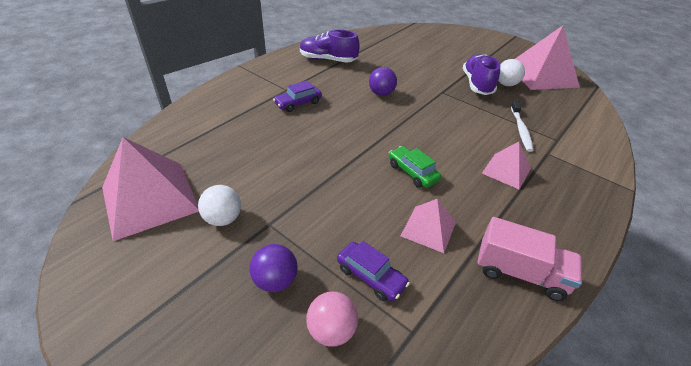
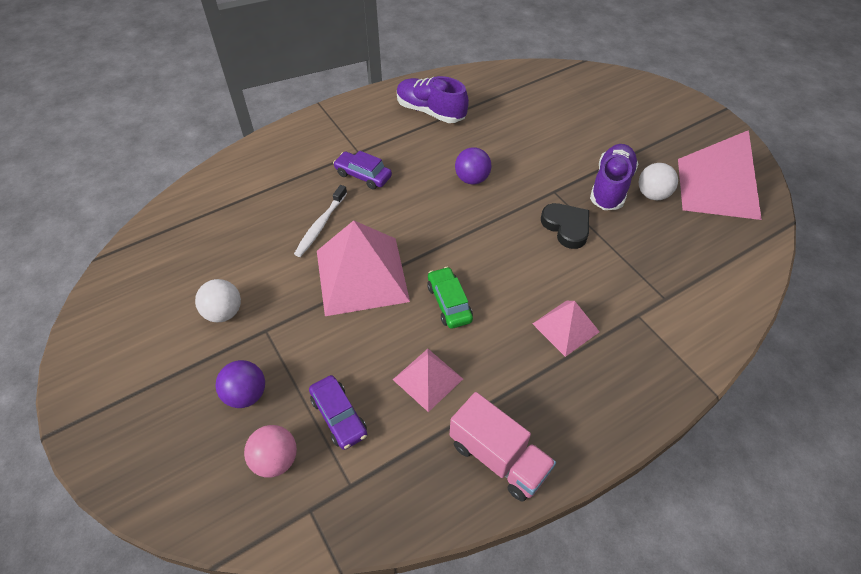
camera: 20 degrees right, 10 degrees up
(150, 199) = (163, 272): pink pyramid -> pink pyramid (361, 275)
(298, 103) = (363, 175): purple car -> purple car turned 45 degrees clockwise
(464, 111) = (566, 227): none -> black heart
(521, 130) = (624, 272): white toothbrush -> white toothbrush (320, 225)

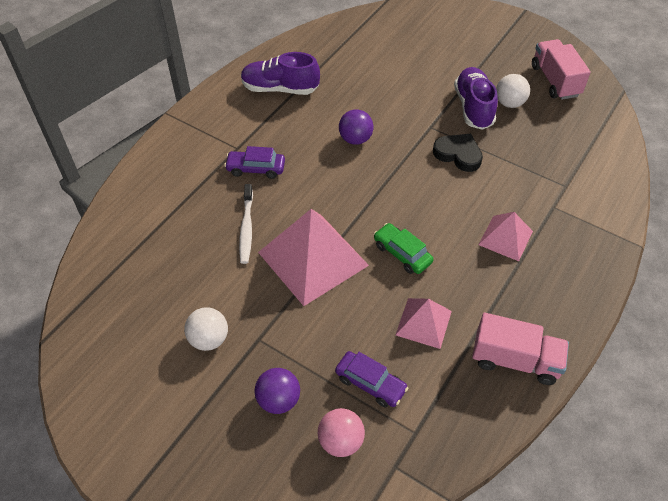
camera: 25 degrees left, 0 degrees up
(717, 188) = (555, 81): pink pyramid -> pink truck

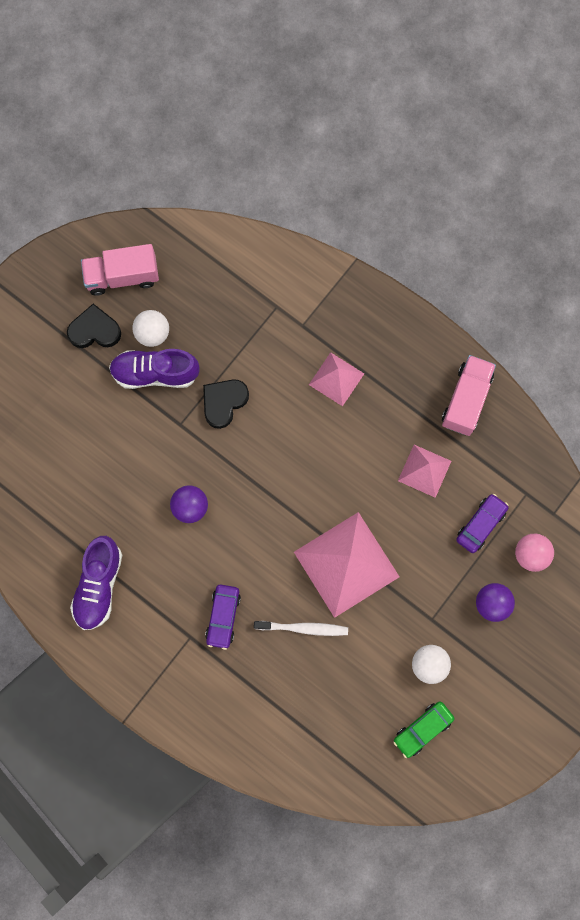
camera: 85 degrees left, 25 degrees up
(402, 253) = (347, 478): green car -> green car (422, 729)
(500, 68) = (94, 330): none -> black heart

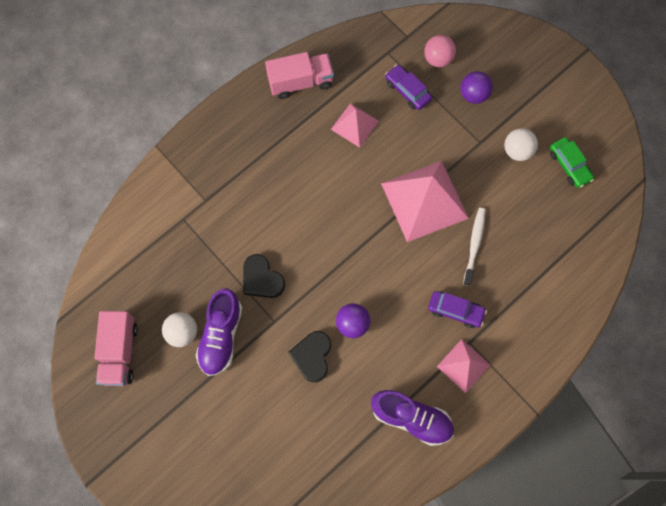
camera: 80 degrees left, 5 degrees down
(94, 330) = (167, 386): black heart -> black heart (312, 356)
(336, 379) = (260, 180): pink pyramid -> pink pyramid (463, 365)
(466, 400) = (300, 82): pink truck -> pink truck turned 135 degrees clockwise

